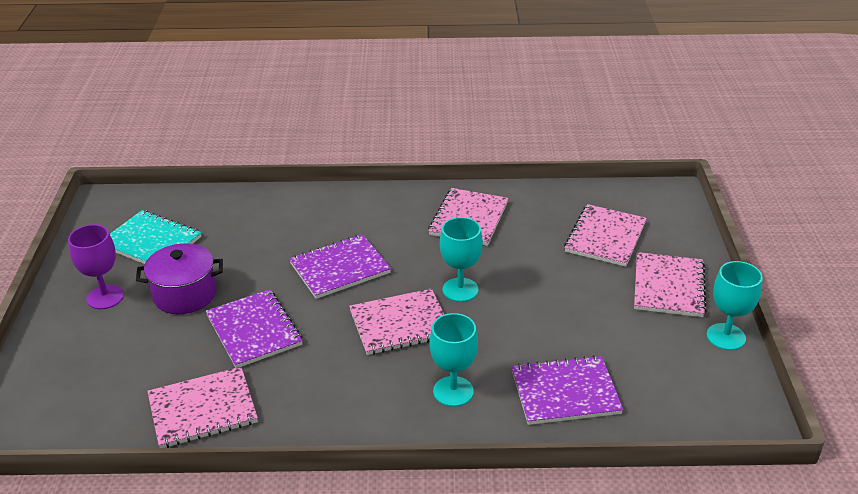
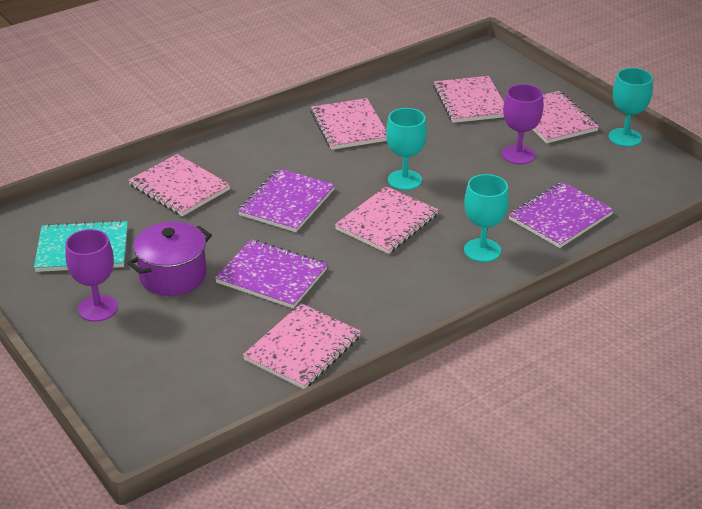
camera: 35 degrees left, 0 degrees up
(275, 219) = (179, 187): none -> pink notebook
(594, 309) = (518, 155): none -> purple goblet

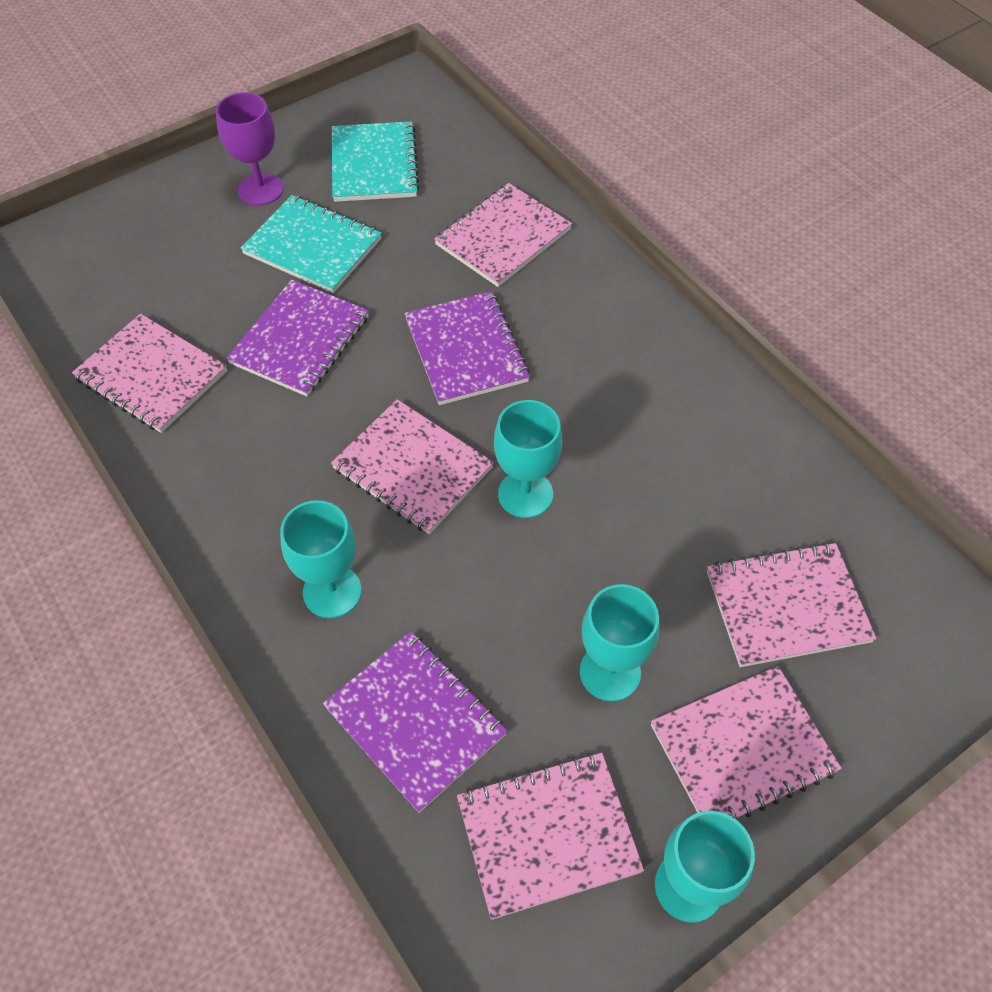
camera: 90 degrees right, 20 degrees up
(173, 276) = (312, 246): purple pot -> turquoise notebook
(287, 202) = (466, 350): purple notebook -> purple notebook turned 45 degrees clockwise
(349, 126) = (679, 422): pink notebook -> pink notebook (548, 835)
(518, 155) = (610, 672): purple goblet -> turquoise goblet

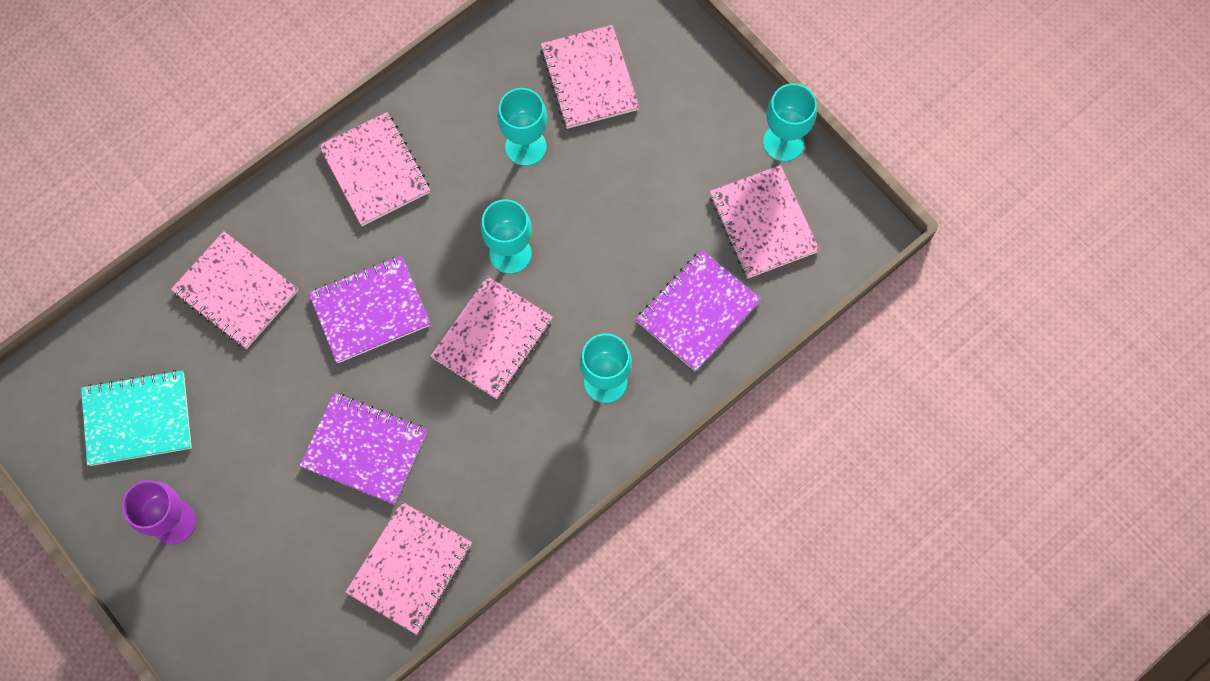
camera: 95 degrees left, 15 degrees up
(312, 246) = (251, 458): turquoise notebook -> none
(610, 672) = (649, 190): turquoise goblet -> turquoise goblet (525, 146)
(742, 748) = (694, 110): pink notebook -> pink notebook (375, 170)

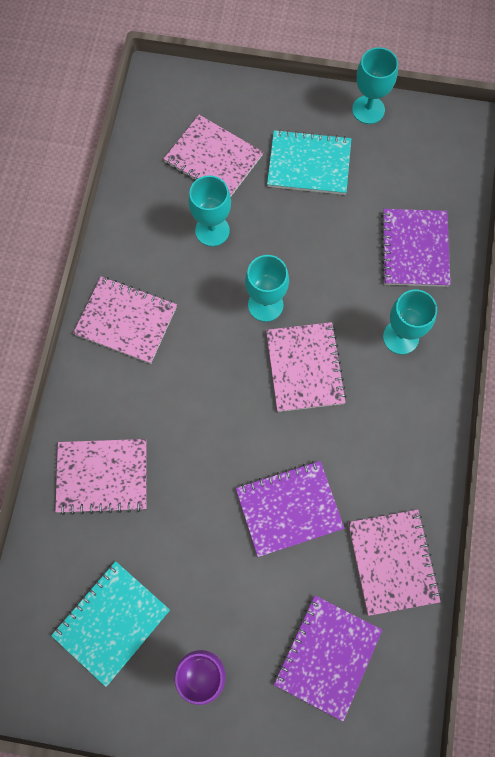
camera: 40 degrees left, 0 degrees up
(370, 310) = (207, 414): purple notebook -> purple notebook (327, 656)
(674, 152) = (309, 164): none -> turquoise notebook
(763, 223) = (402, 166): pink notebook -> none

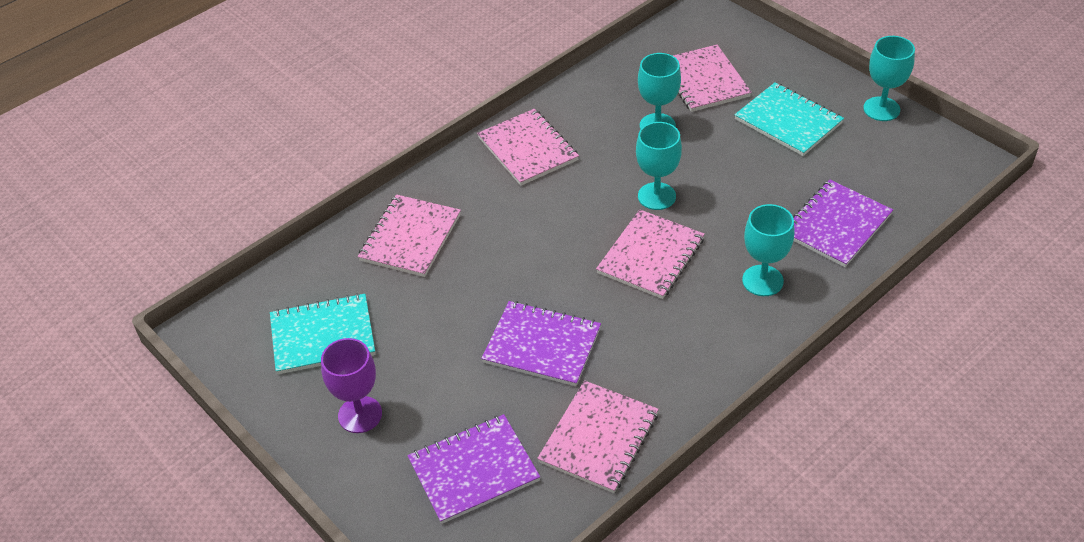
camera: 40 degrees right, 25 degrees down
(102, 476) = (410, 237): pink notebook -> pink notebook turned 75 degrees clockwise

